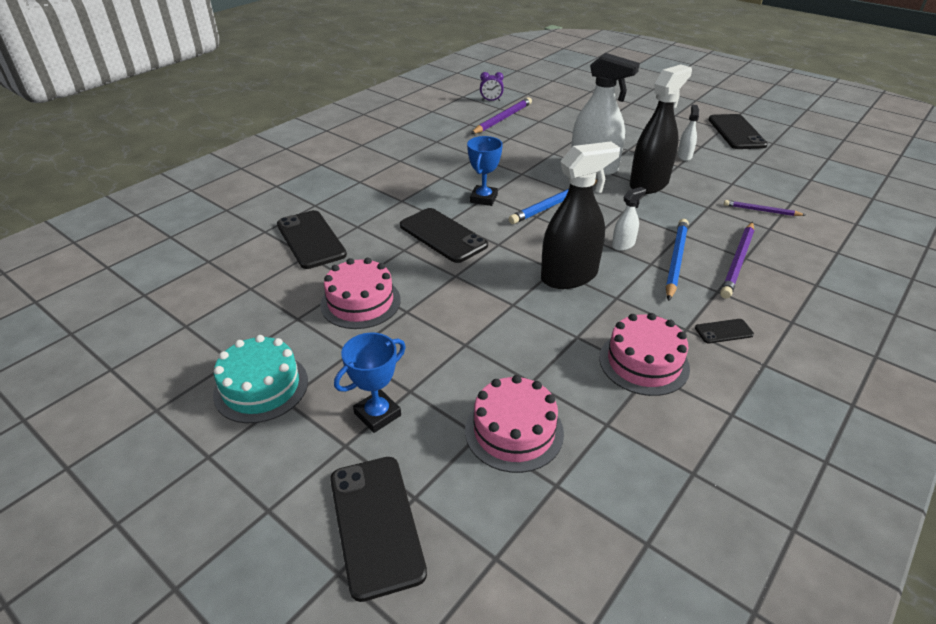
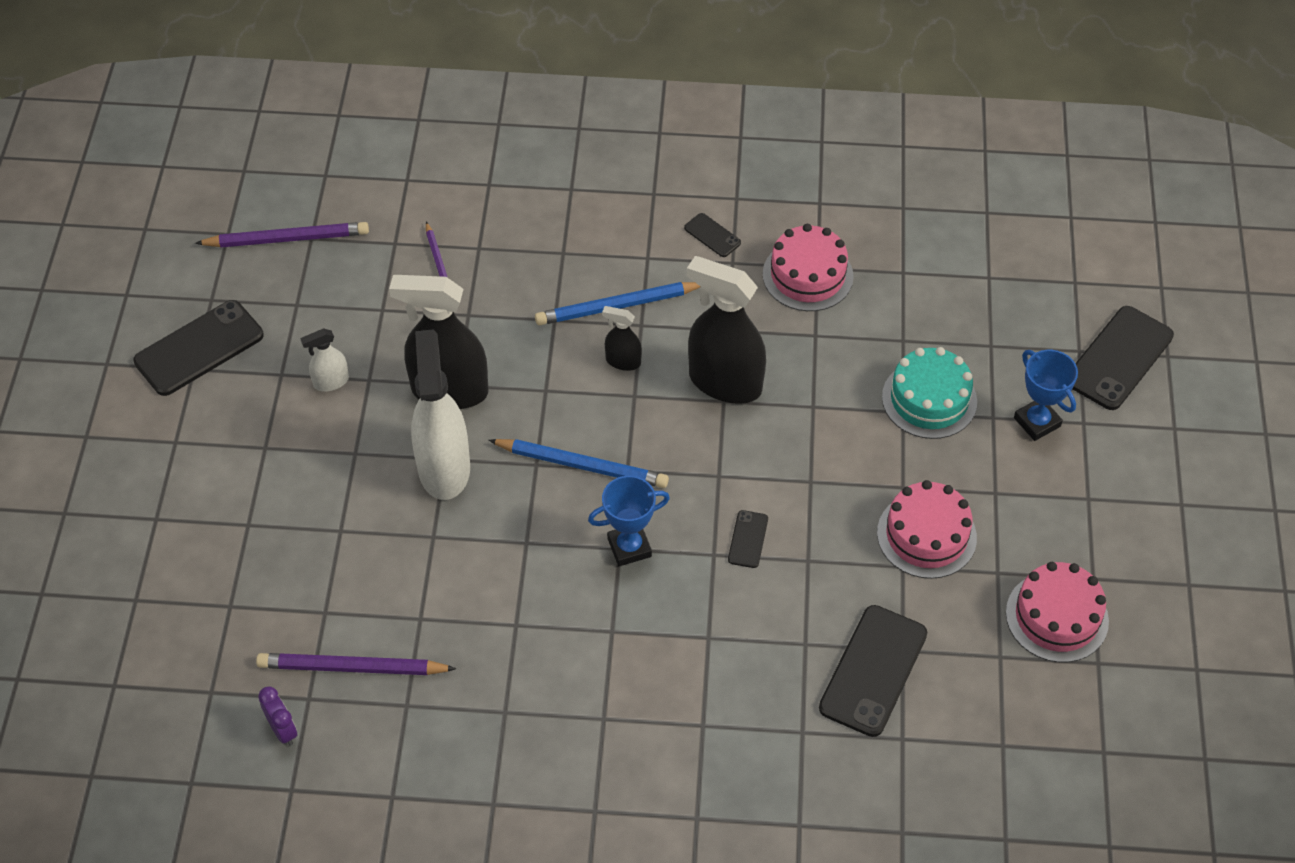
camera: 125 degrees left, 15 degrees up
(261, 387) = (1094, 527): turquoise cake -> turquoise cake (929, 399)
(377, 414) = (1037, 422): blue trophy -> blue trophy turned 45 degrees clockwise
(443, 235) = (748, 539): black phone -> black phone, size x0.48
(514, 431) = (965, 324): pink cake -> pink cake (1057, 617)
(623, 245) = (623, 361): white spray bottle -> black spray bottle
(738, 262) = (577, 256): purple pencil -> purple pencil (287, 239)

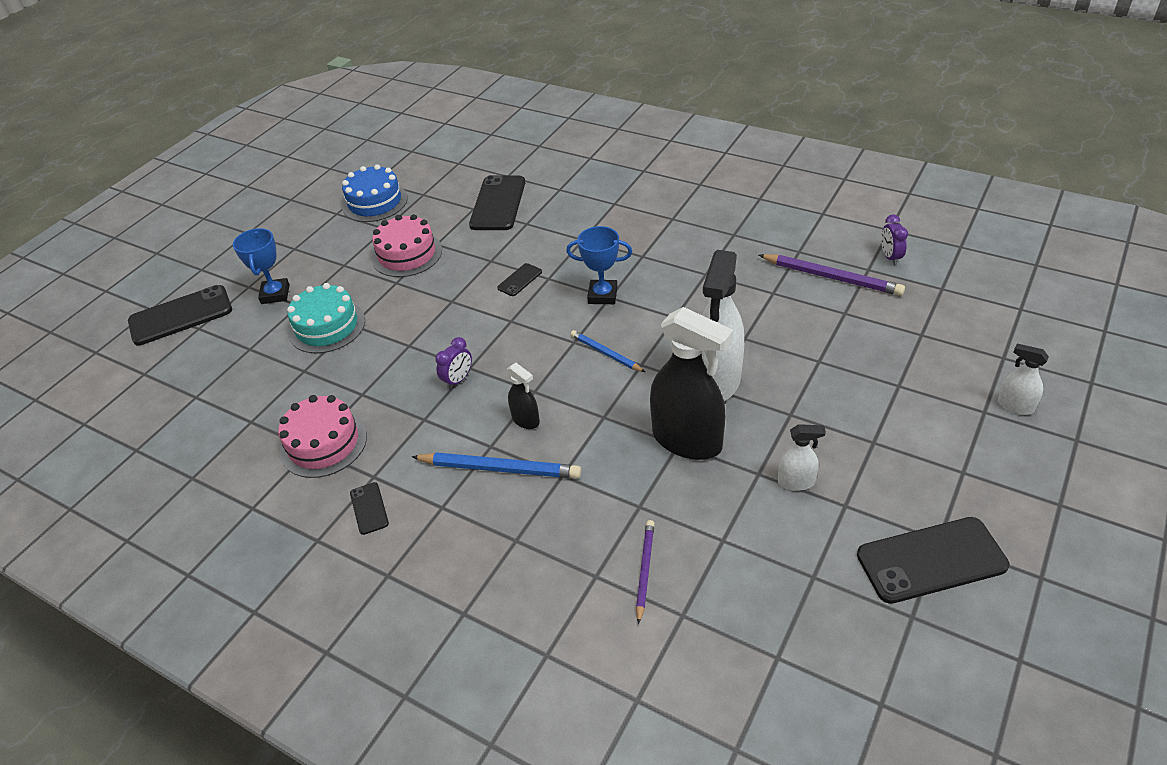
camera: 150 degrees left, 10 degrees down
(124, 535) = (1015, 406): none -> white spray bottle
(287, 239) = (807, 666): purple pencil -> none
(582, 465) = (606, 353): blue pencil -> blue pencil, size x0.61
(724, 382) = (458, 380): black spray bottle -> purple clock
(873, 671) = (498, 203): black phone -> black phone turned 45 degrees counterclockwise
(1057, 617) = (375, 202): pink cake -> blue cake

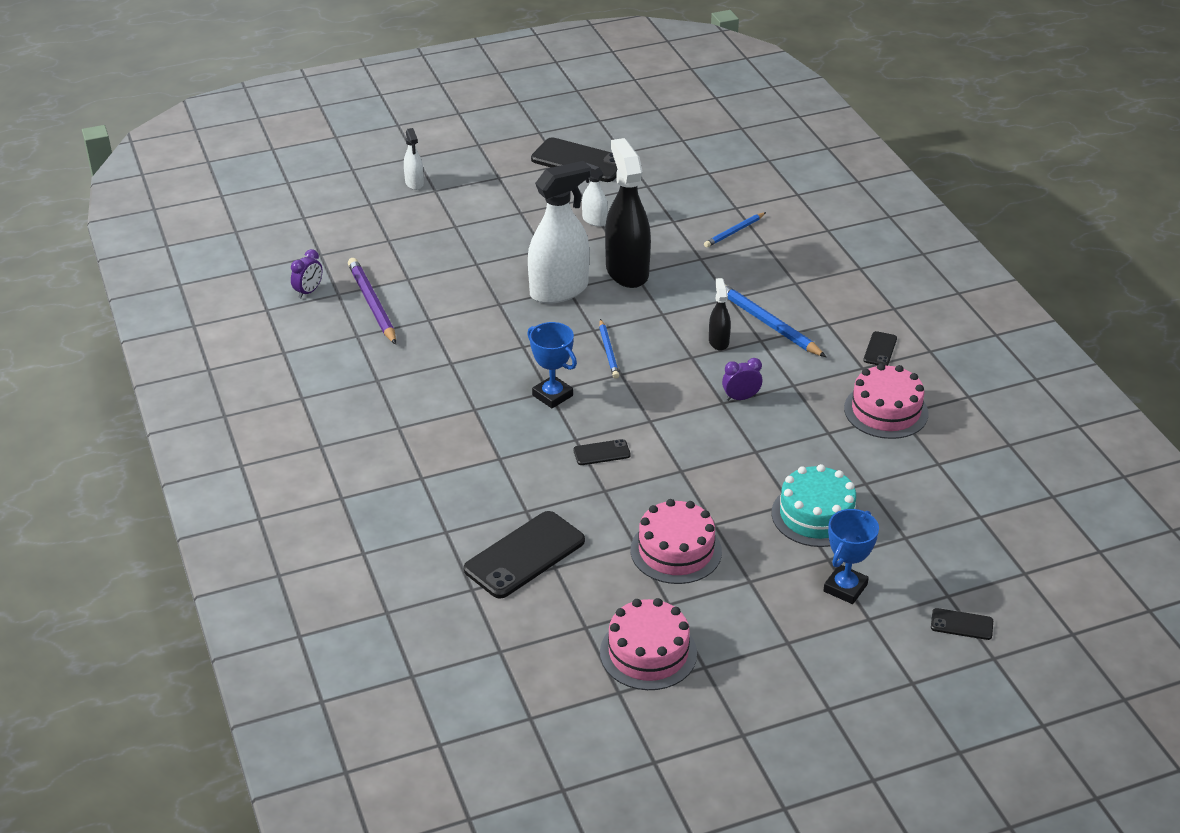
camera: 145 degrees left, 5 degrees down
(181, 316) = (961, 624): black phone -> black phone, size x0.48
(375, 202) = (648, 653): blue cake -> pink cake
(645, 570) = (734, 232): purple pencil -> blue pencil

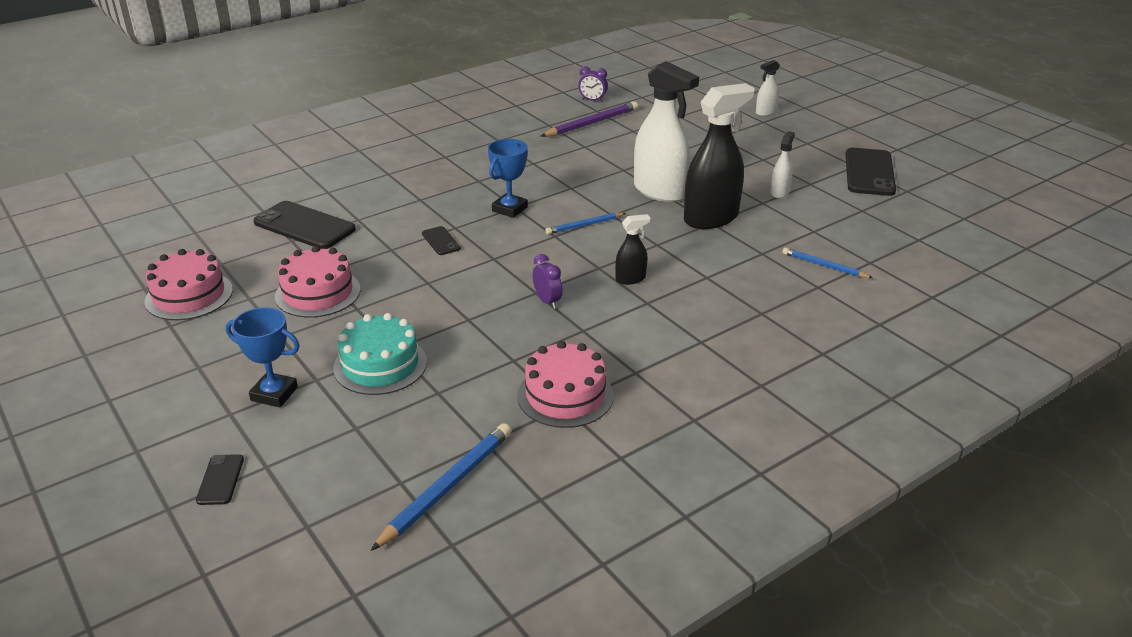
camera: 75 degrees right, 5 degrees down
(767, 323) = (678, 303): blue pencil -> blue pencil (447, 487)
(880, 349) = (675, 381): black phone -> none

